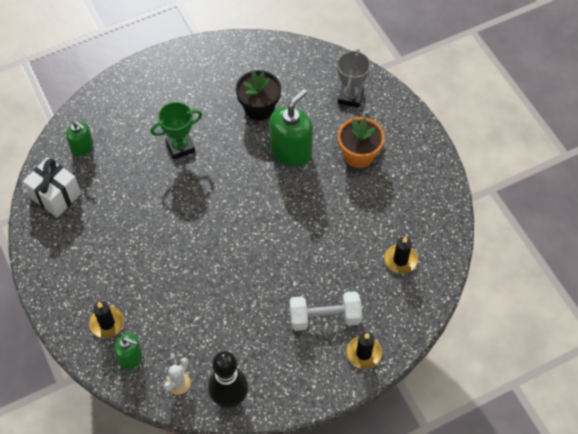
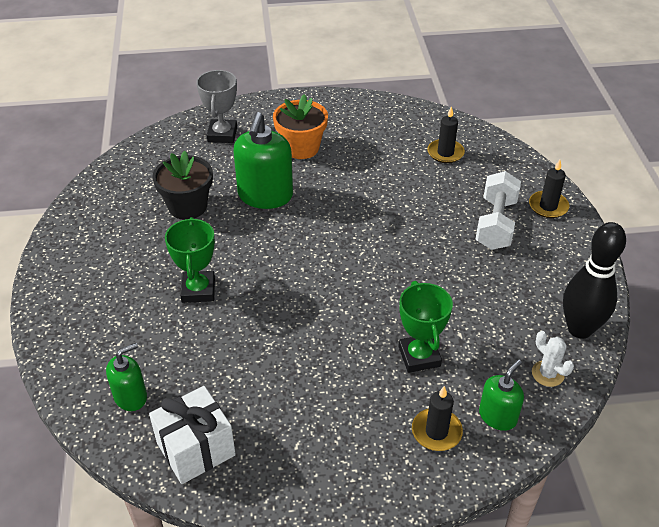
camera: 70 degrees left, 15 degrees down
(167, 297) = (419, 356): none -> green trophy
(291, 151) = (265, 196): green soap dispenser -> green soap dispenser turned 135 degrees counterclockwise
(350, 97) = (222, 134): grey trophy -> grey trophy turned 60 degrees clockwise

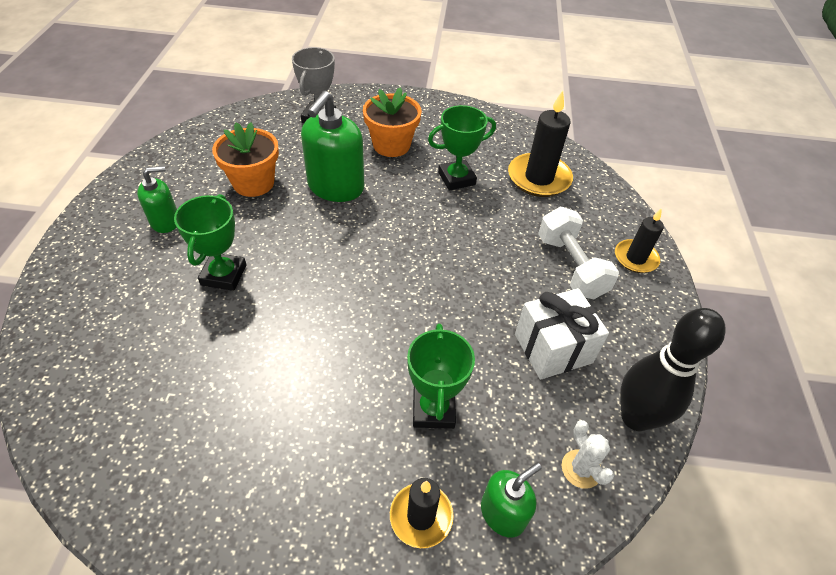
camera: 10 degrees right, 5 degrees up
(131, 397) = (96, 384): green soap dispenser -> green soap dispenser (165, 221)
(187, 206) = (253, 183): black flower pot -> orange flower pot
(196, 449) = (134, 468): white gift -> white gift (553, 348)
(372, 167) = (456, 178): none -> green trophy
(445, 153) = (539, 178): black candle -> black candle, size x1.62
(495, 224) = (570, 266): white dumbbell -> white dumbbell turned 45 degrees counterclockwise

